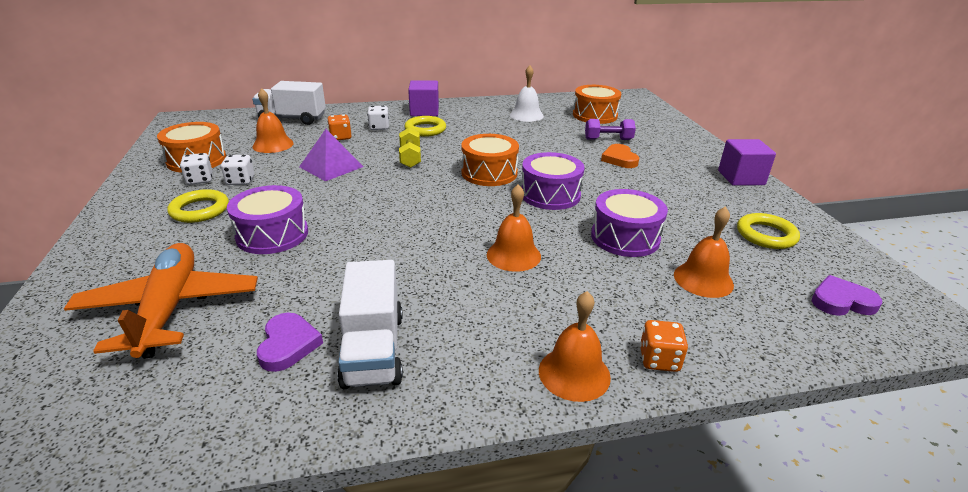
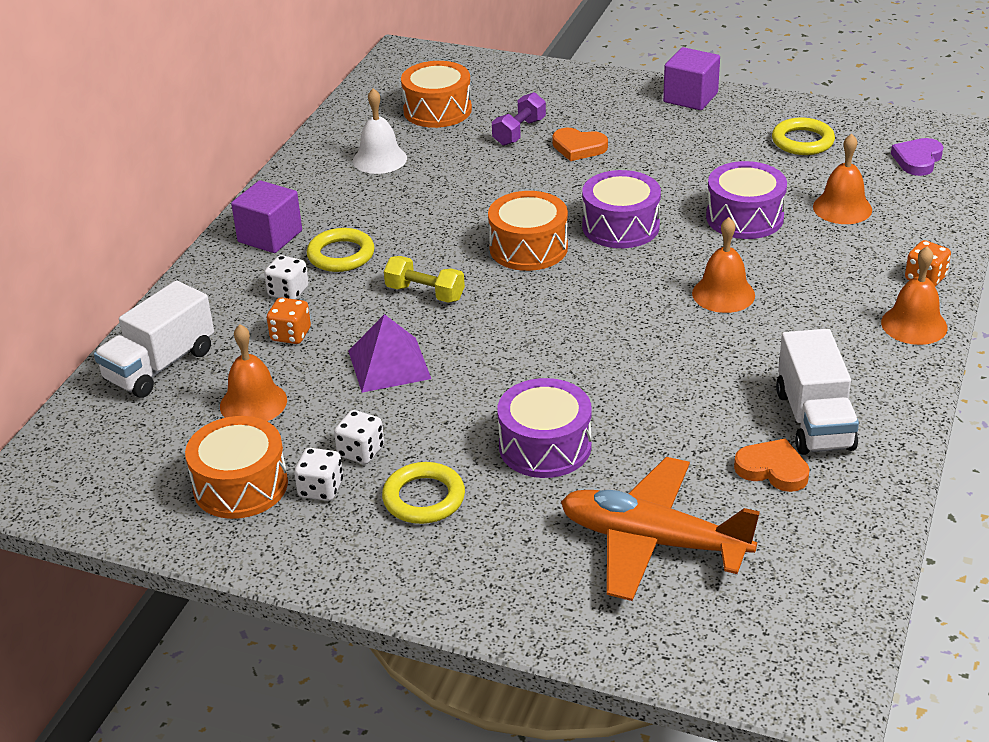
camera: 55 degrees left, 5 degrees up
(288, 345) = (772, 469): purple heart -> orange heart
(373, 349) = (814, 420): white truck -> white truck turned 60 degrees clockwise

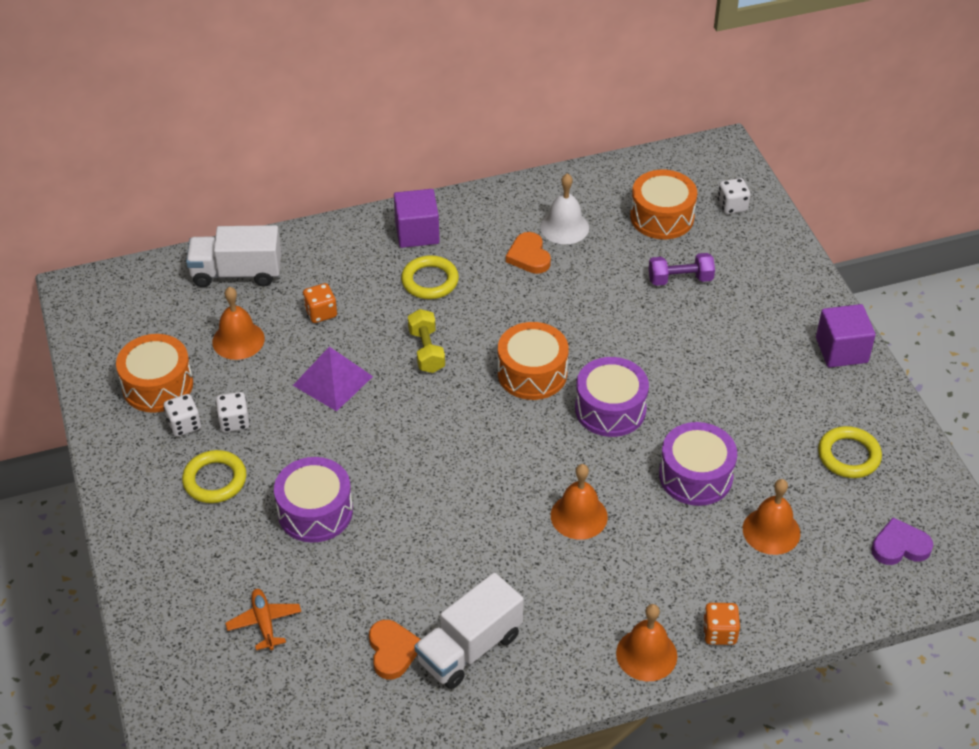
camera: 50 degrees right, 10 degrees up
(288, 292) = (365, 282): white dice -> white dice (732, 206)
(578, 147) = (694, 325): orange heart -> orange heart (529, 256)
(653, 541) = (264, 622): orange plane -> orange plane, size x0.47

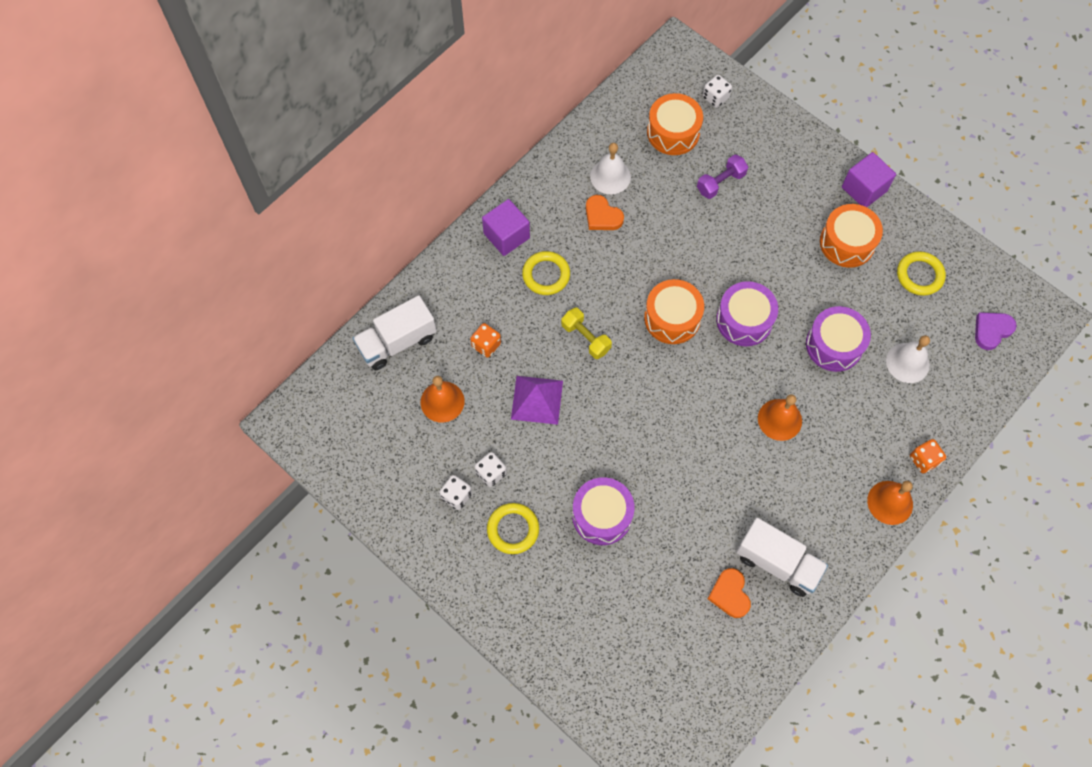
camera: 30 degrees left, 20 degrees up
(157, 385) = (411, 473): orange drum -> orange drum (847, 243)
(264, 622) = (630, 622): orange plane -> none
(392, 651) = (730, 594): orange heart -> orange heart turned 150 degrees counterclockwise
(469, 648) = (777, 563): white truck -> white truck turned 75 degrees counterclockwise
(771, 531) = (907, 362): orange bell -> white bell

